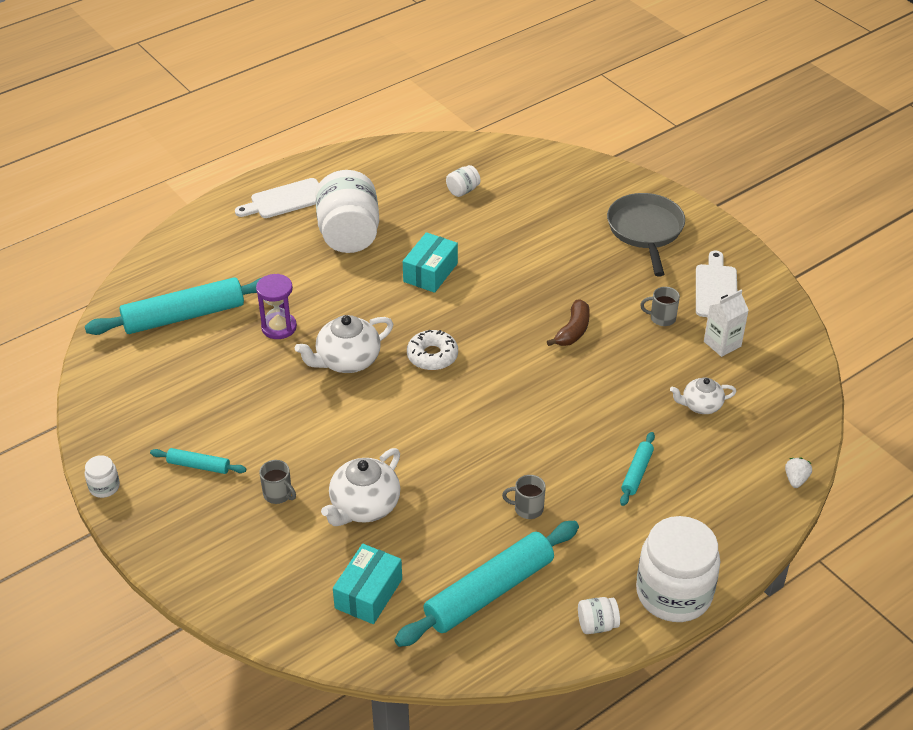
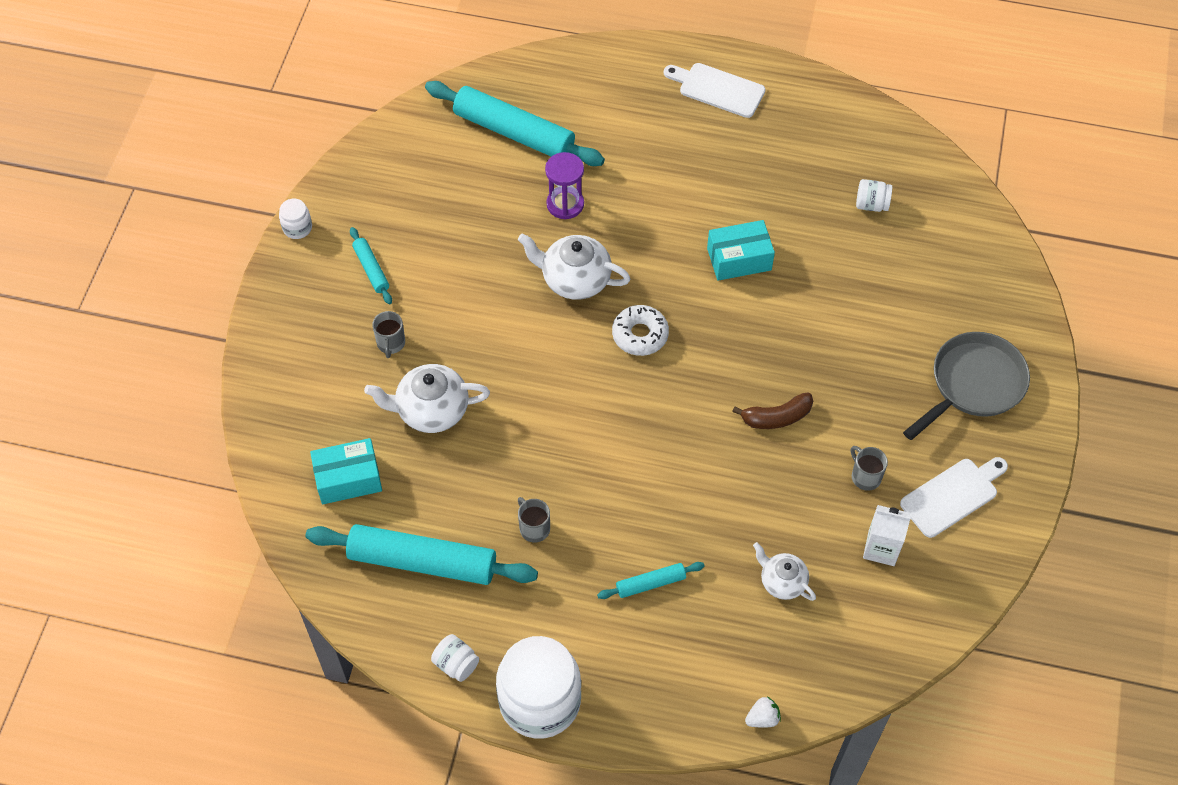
camera: 50 degrees right, 15 degrees up
(349, 235) = (723, 166): white jar -> none

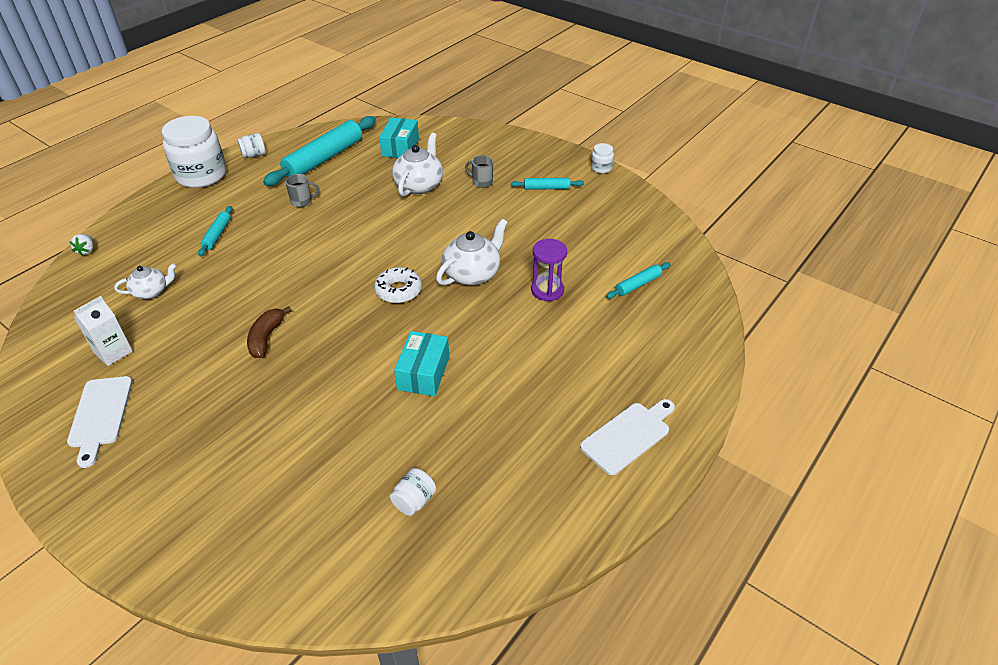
camera: 115 degrees right, 15 degrees down
(514, 132) = (638, 284): turquoise rolling pin -> turquoise rolling pin, size x0.47
(865, 476) = (171, 368): grey mug -> none
(973, 384) = (169, 483): grey pan -> none

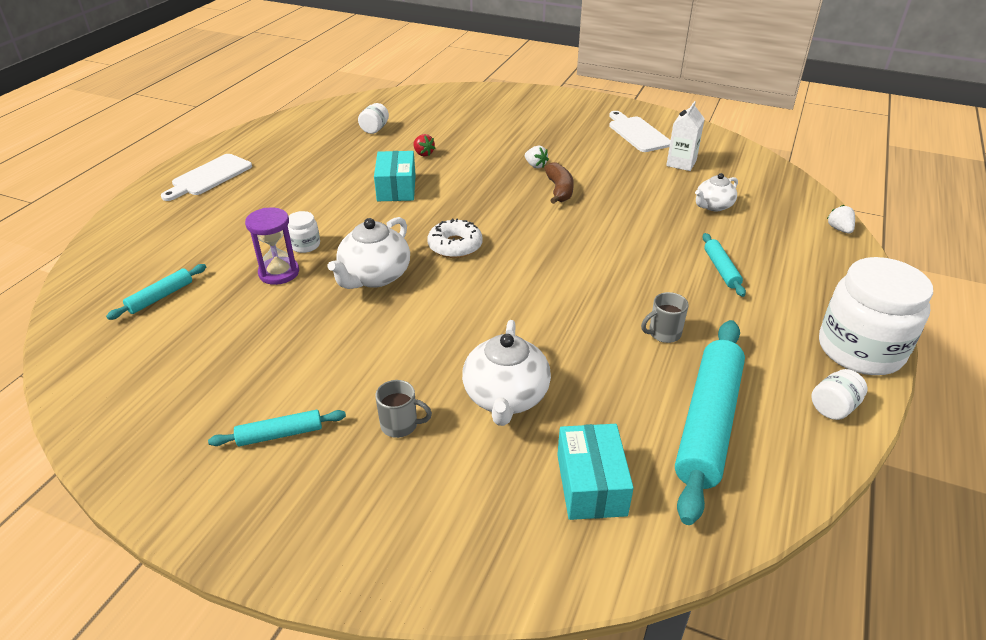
camera: 165 degrees right, 5 degrees down
(262, 379) = (535, 165): none -> white strawberry
(372, 428) = (423, 153): none -> red strawberry
(601, 168) = (165, 510): white jar -> white jar (305, 245)

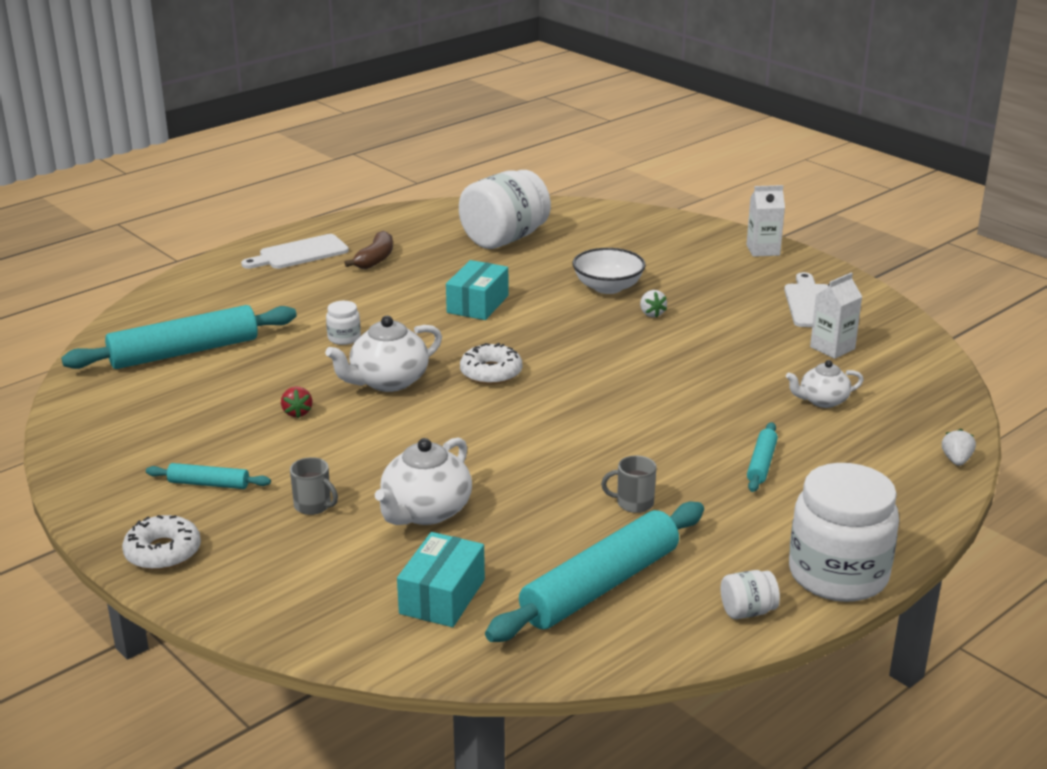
camera: 25 degrees right, 10 degrees down
(160, 297) = (184, 352): turquoise rolling pin -> turquoise rolling pin, size x2.12
(279, 273) = (301, 356): purple hourglass -> none
(285, 534) = (163, 552): none -> white donut
(374, 129) = (504, 239): white jar -> white jar, size x2.32
(423, 153) = (536, 275): red strawberry -> red strawberry (297, 412)
(486, 151) = (608, 287): none -> white bowl
(559, 190) = (654, 344): brown banana -> brown banana (375, 259)
(569, 100) = (763, 250): none -> white carton

